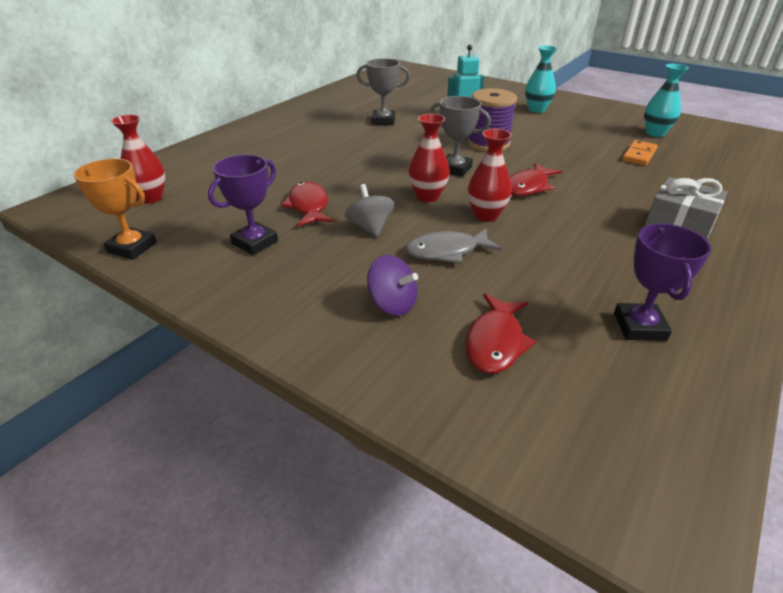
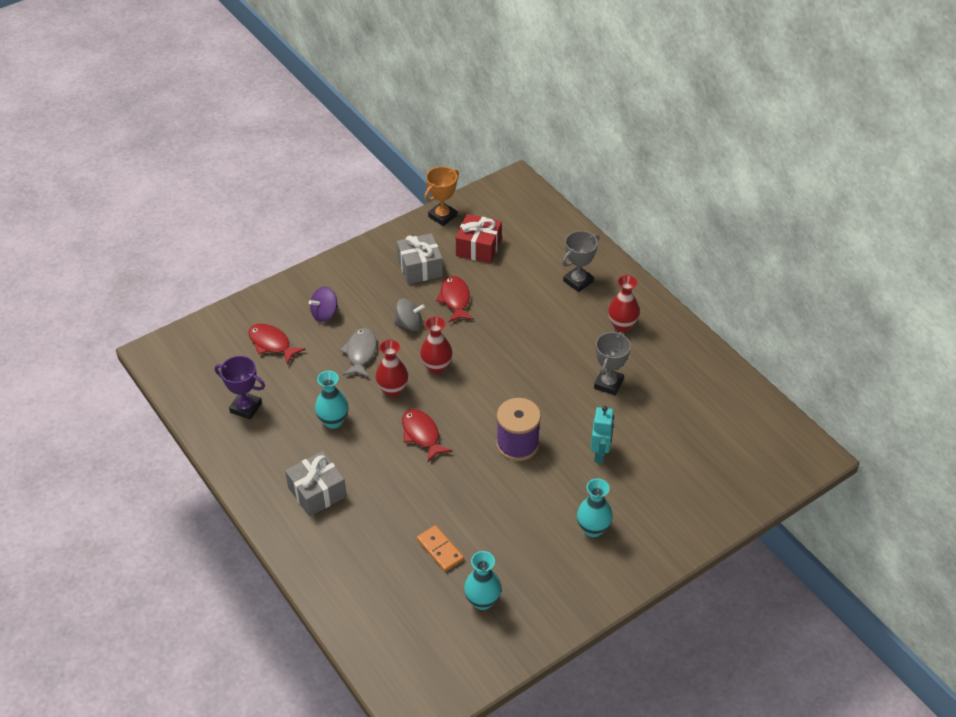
camera: 110 degrees right, 10 degrees up
(150, 198) = (507, 224): red vase -> red vase (622, 325)
(203, 208) = (478, 248): none -> red gift
(255, 242) = (420, 268): purple trophy -> grey gift
(308, 206) = (455, 299): red fish -> red fish turned 105 degrees counterclockwise
(455, 169) = (475, 400): grey trophy -> grey trophy (578, 281)
(573, 243) = (333, 421): none -> turquoise vase

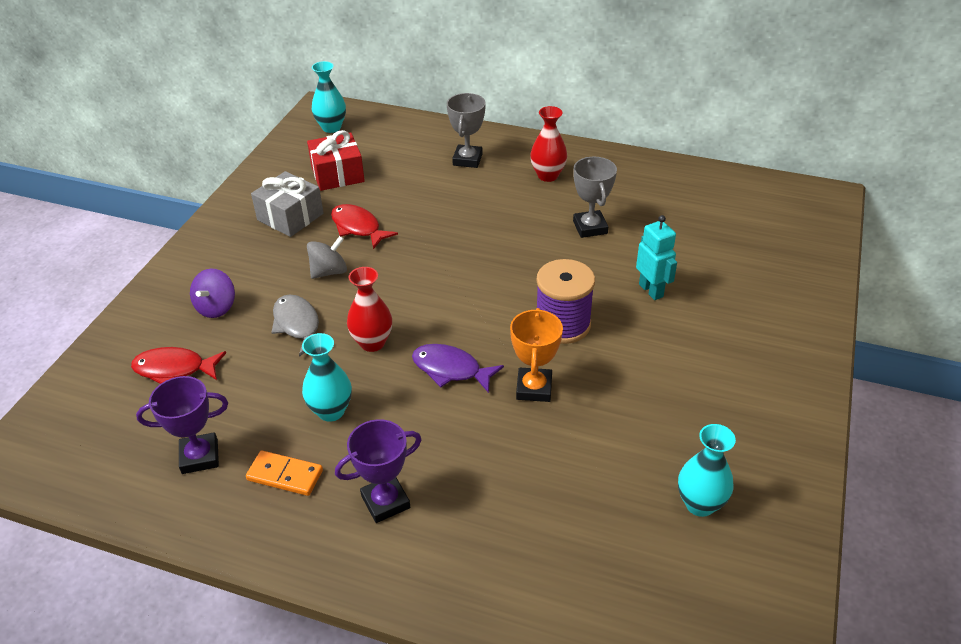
camera: 35 degrees left, 5 degrees down
(317, 492) = (385, 502): grey gift -> purple trophy
(422, 434) = (451, 369): red fish -> purple fish
(436, 367) = (400, 296): red vase -> none
(440, 550) = (595, 478): orange domino -> orange domino (285, 475)
(442, 216) = (271, 164): orange trophy -> orange trophy (534, 388)
(593, 529) = (723, 361): turquoise vase -> turquoise vase (331, 127)

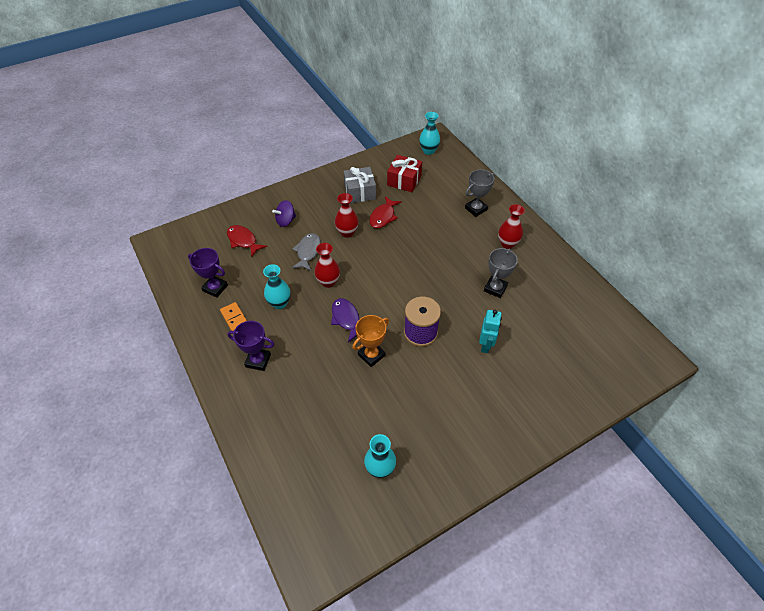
camera: 40 degrees right, 10 degrees up
(329, 271) = (347, 232): grey spinning top -> red vase
(358, 227) = (383, 216): red fish -> red fish turned 150 degrees counterclockwise

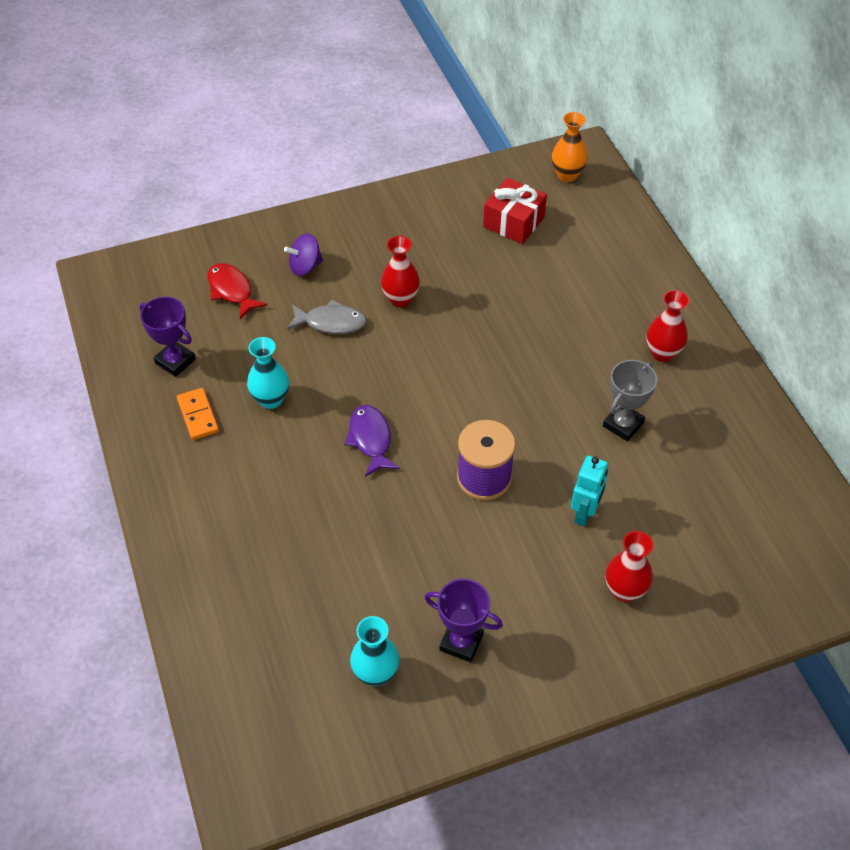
camera: 10 degrees right, 0 degrees up
(258, 360) = (222, 484): purple trophy -> purple trophy (461, 642)
(308, 252) = (331, 322): grey fish -> grey fish turned 75 degrees clockwise
(328, 282) = (354, 376): red vase -> red vase (624, 590)
(360, 192) = (435, 233): grey gift -> none
(371, 355) = (398, 502): orange trophy -> none
(383, 216) = (465, 280): red fish -> none
(428, 151) = (567, 175): turquoise vase -> orange vase
(476, 209) = (623, 287): grey trophy -> none

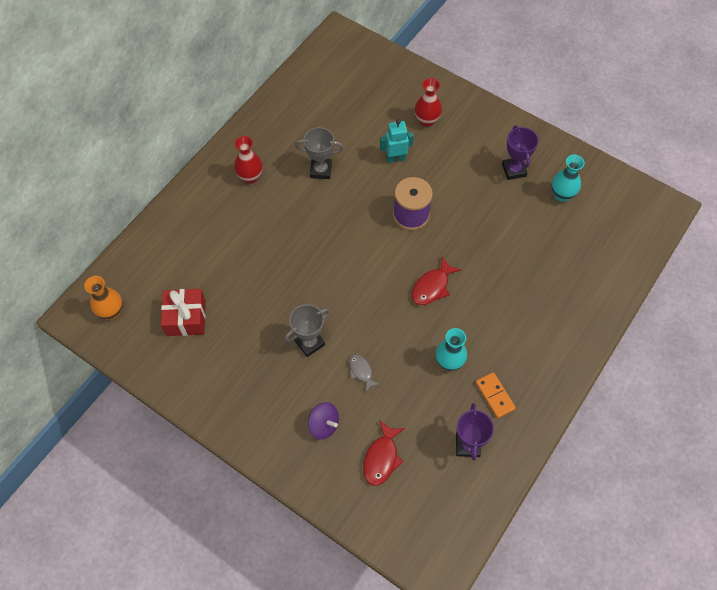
camera: 125 degrees left, 10 degrees up
(198, 415) = (495, 395): orange domino -> orange domino turned 60 degrees counterclockwise
(331, 322) = (361, 371): grey fish -> grey fish, size x0.65
(370, 439) = (432, 286): purple fish -> red fish
(400, 299) = (309, 343): red vase -> grey trophy

